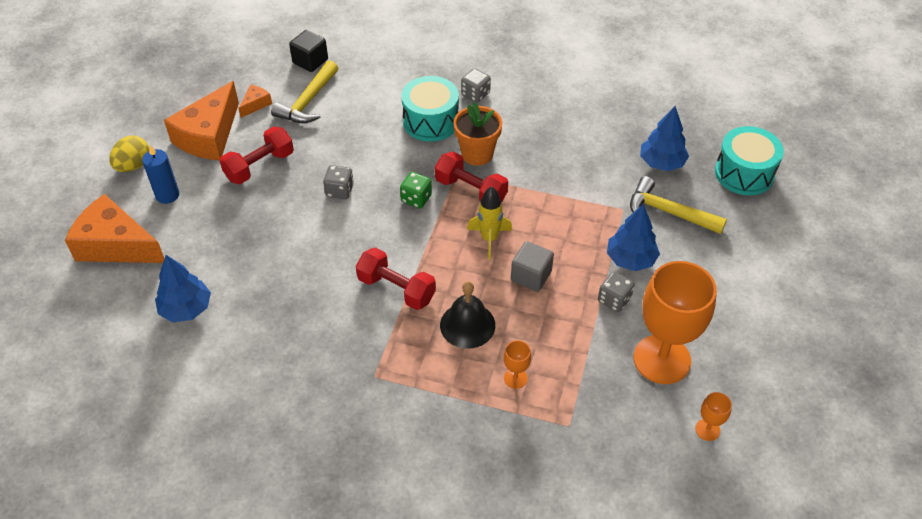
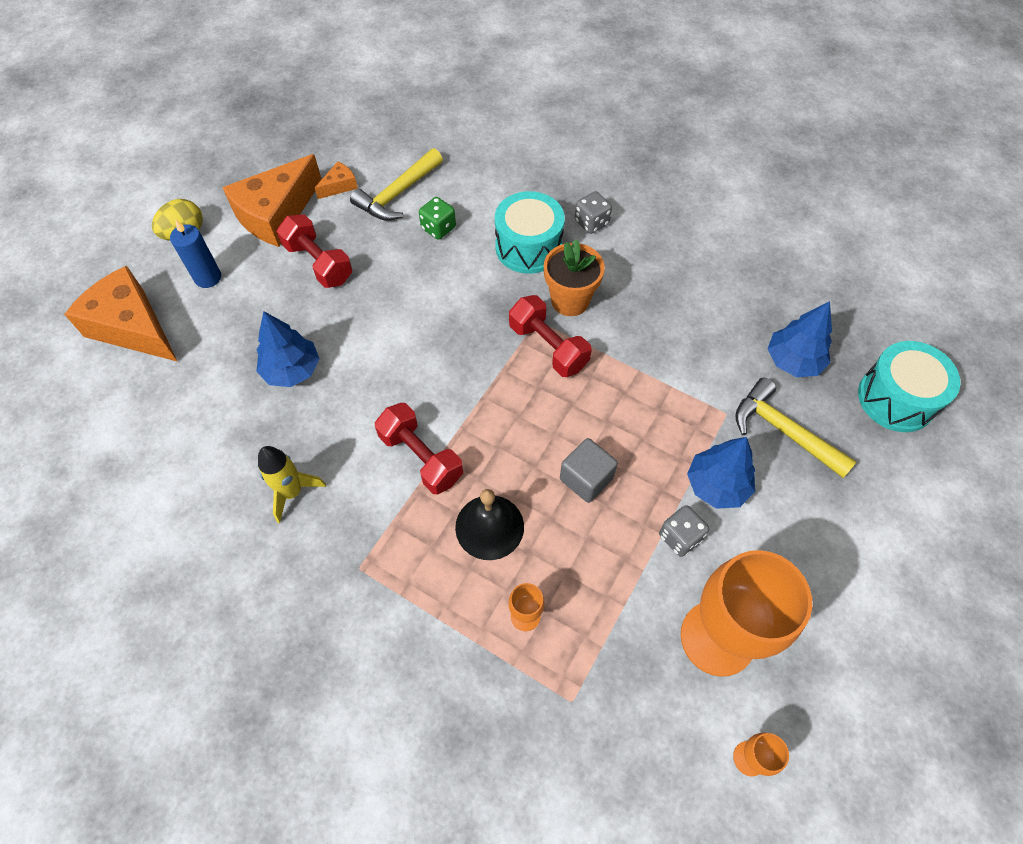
camera: 15 degrees right, 10 degrees up
(186, 309) = (179, 425): blue tree -> blue tree (292, 370)
(259, 166) = (318, 263): red dumbbell -> red dumbbell turned 75 degrees clockwise
(310, 61) = (416, 145): black cube -> none
(339, 191) = (397, 314): grey dice -> none
(416, 198) = (481, 343): green dice -> green dice (438, 228)
(489, 239) = (550, 416): yellow rocket -> yellow rocket (292, 492)

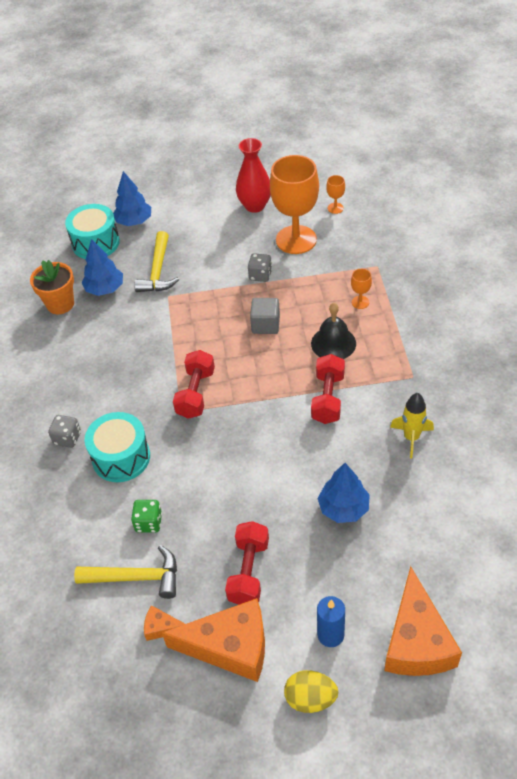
camera: 125 degrees left, 10 degrees down
(570, 300) = (149, 406): orange flower pot -> orange flower pot (60, 304)
(716, 485) = (217, 278): blue tree -> blue tree (134, 221)
(842, 642) = (255, 206): none -> red vase

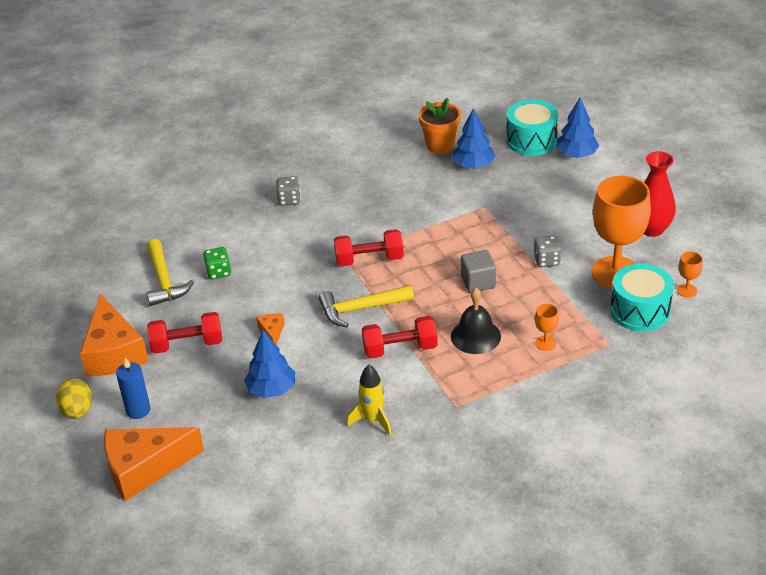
camera: 70 degrees right, 10 degrees down
(121, 457) = (280, 236): turquoise drum -> turquoise drum (640, 311)
(158, 271) = (514, 191): yellow hammer -> yellow hammer (360, 309)
(162, 627) = (122, 308): orange cheese -> orange cheese (272, 332)

